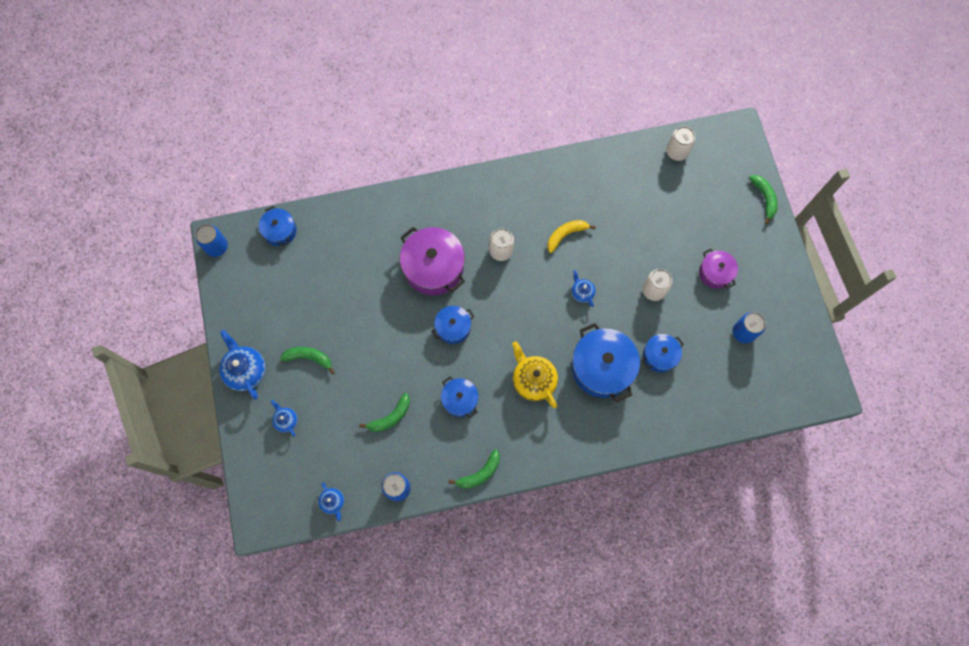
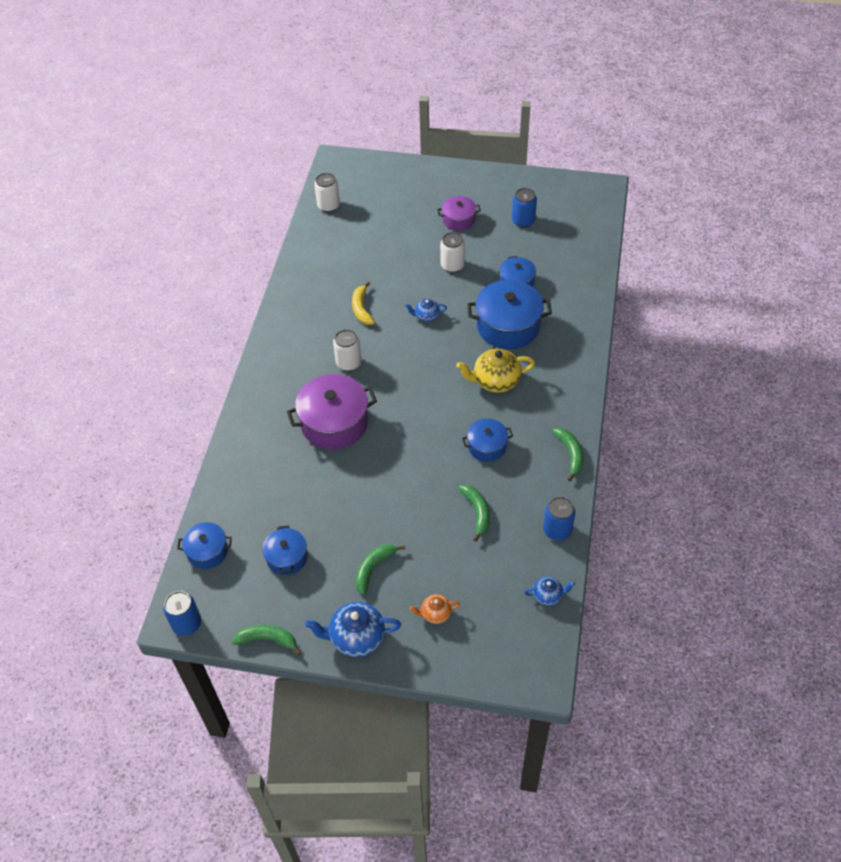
camera: 65 degrees left, 20 degrees down
(286, 420) = (435, 614): blue teapot -> orange teapot
(453, 327) = (408, 427): blue pot -> blue pot (287, 557)
(764, 198) = (408, 167): green banana -> green banana (268, 640)

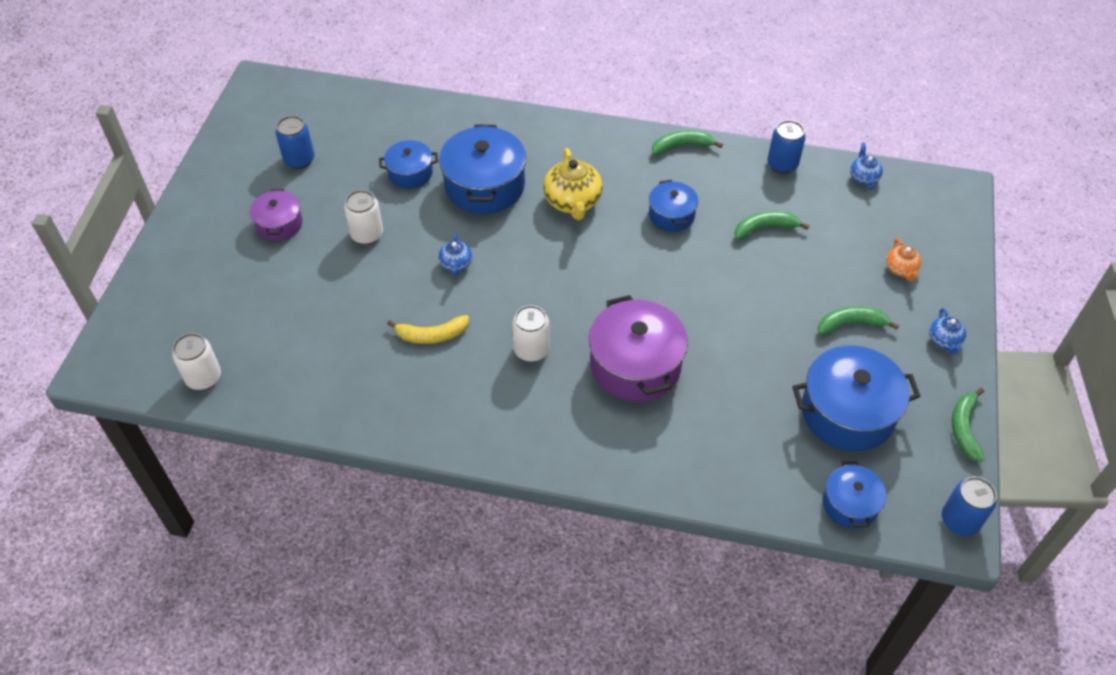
camera: 90 degrees left, 0 degrees up
(287, 557) = (847, 412): blue pot -> blue pot, size x1.78
(356, 638) = (944, 341): blue teapot -> blue teapot, size x0.55
(374, 568) = (851, 324): green banana -> green banana turned 135 degrees clockwise

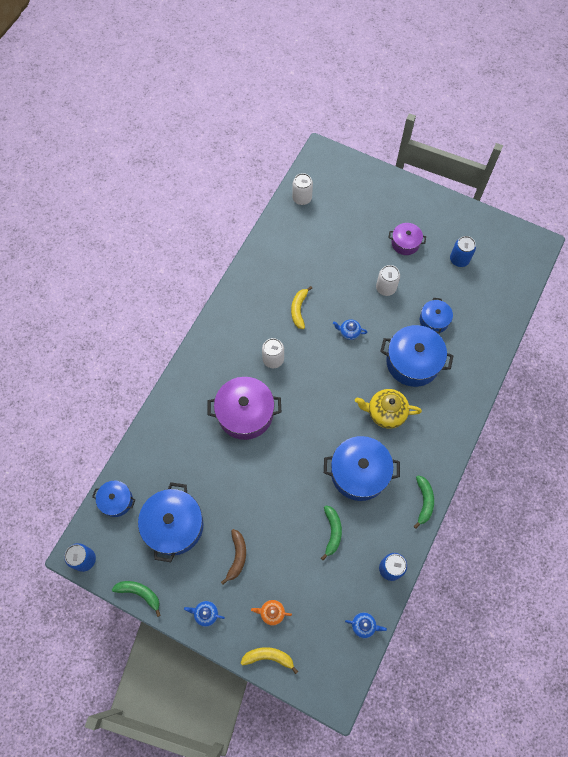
camera: 105 degrees right, 15 degrees up
(671, 215) = (359, 473): blue pot -> blue pot, size x1.78
(851, 324) = (237, 557): green banana -> brown banana
(955, 261) = (269, 657): none -> yellow banana

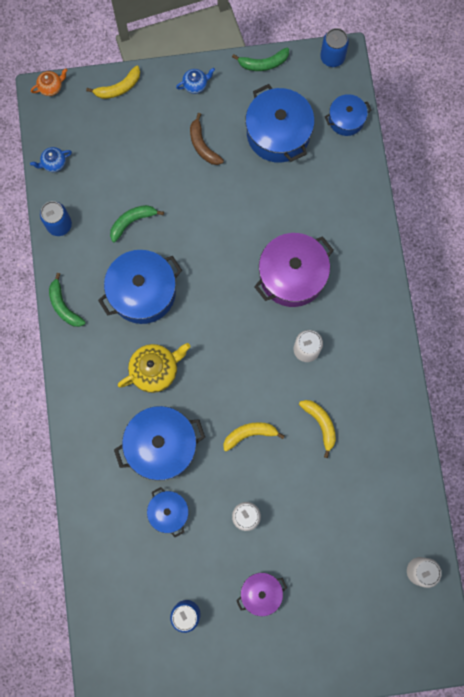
camera: 145 degrees right, 10 degrees up
(272, 613) = (140, 122): orange teapot -> orange teapot (51, 87)
(332, 532) = (132, 222): green banana -> green banana turned 90 degrees clockwise
(349, 332) = (250, 434): blue teapot -> yellow banana

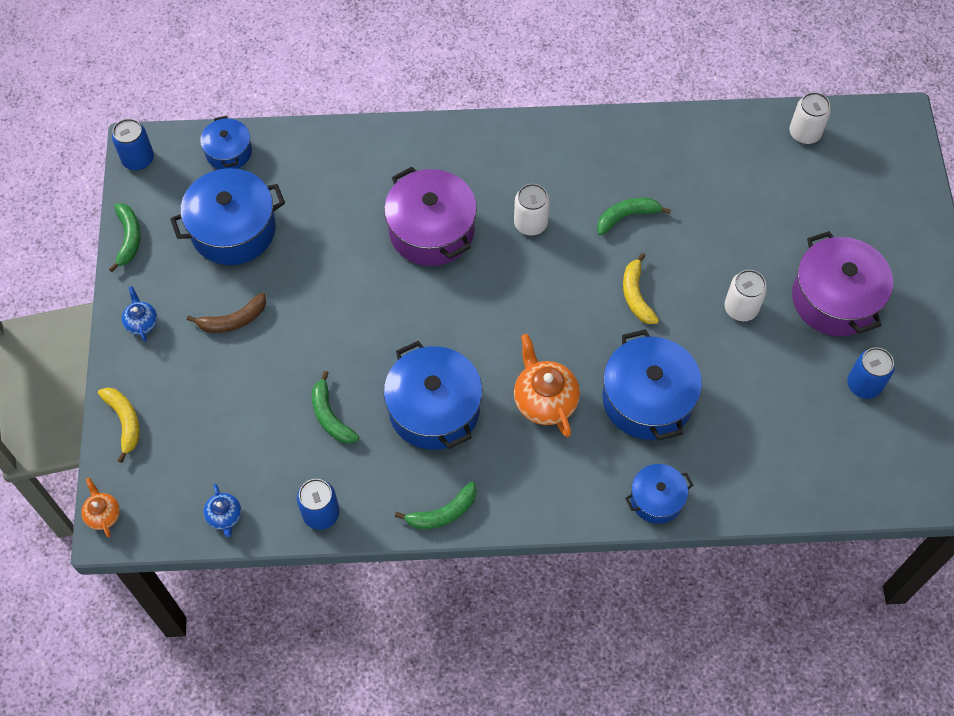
camera: 85 degrees left, 15 degrees down
(155, 370) = (544, 400): yellow teapot -> orange teapot
(169, 512) = (735, 396): blue pot -> blue pot (656, 499)
(261, 593) = (835, 299): purple pot -> purple pot, size x1.78
(320, 424) = (627, 216): yellow banana -> green banana

